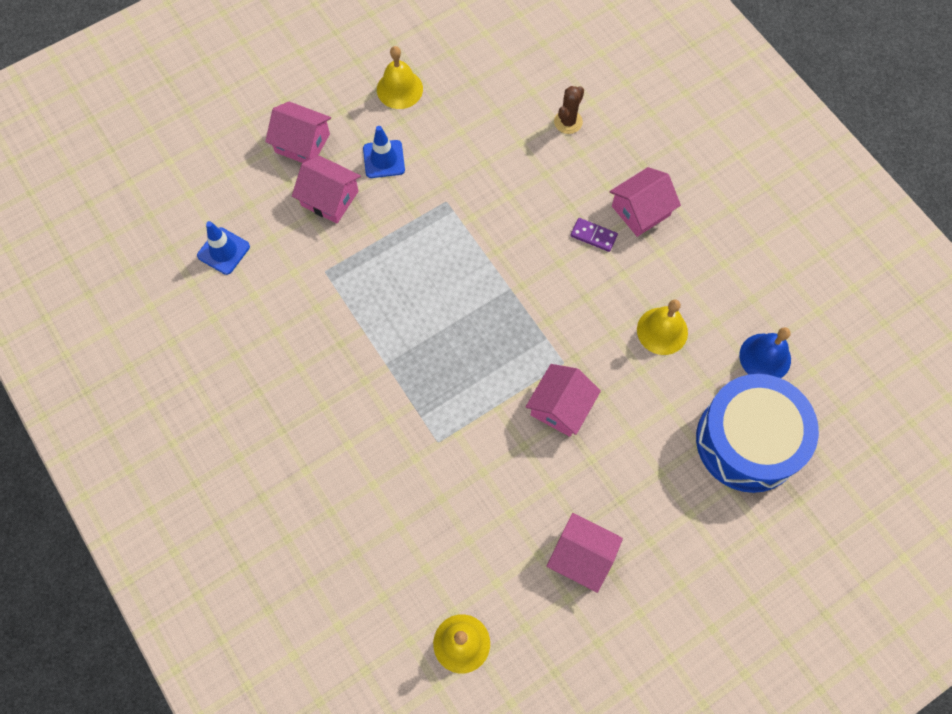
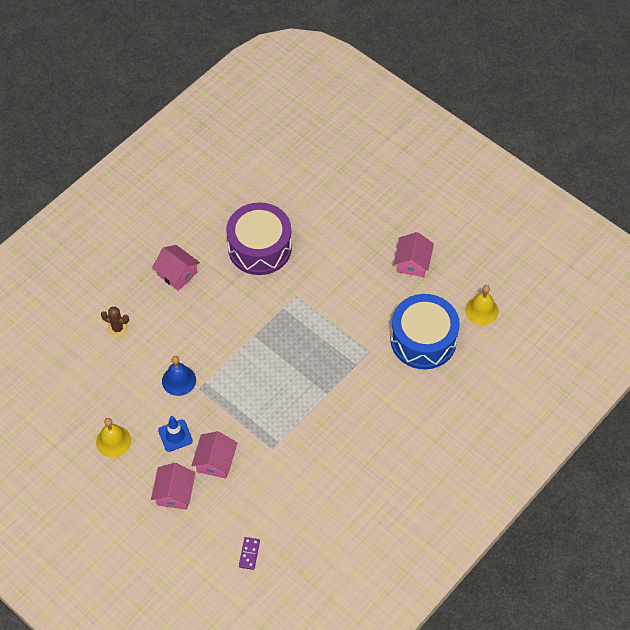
camera: 105 degrees left, 10 degrees down
(223, 251) = (275, 517): blue traffic cone -> none
(561, 407) = (326, 291): pink house -> none
(593, 236) = (203, 296): purple domino -> purple domino (249, 554)
(662, 331) = (259, 248): yellow bell -> purple drum
(748, 441) = (317, 194): blue drum -> blue drum (423, 340)
(765, 357) = (262, 193): blue bell -> blue bell (179, 380)

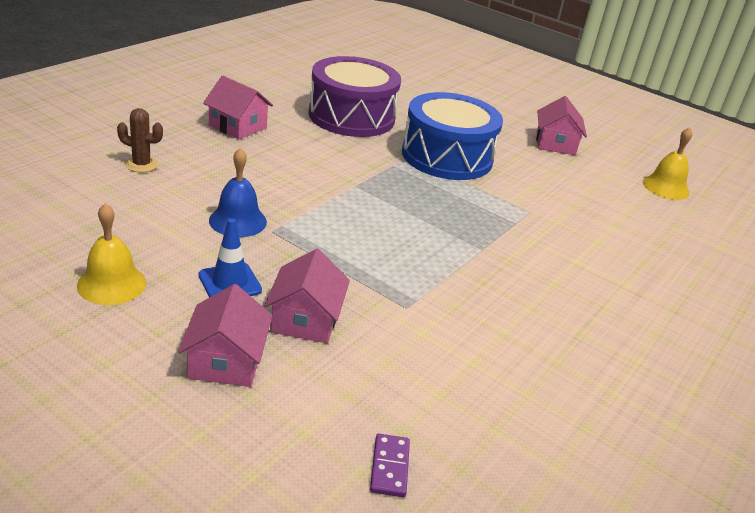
camera: 10 degrees left, 25 degrees down
(423, 340) = (602, 207): blue drum -> blue drum (447, 156)

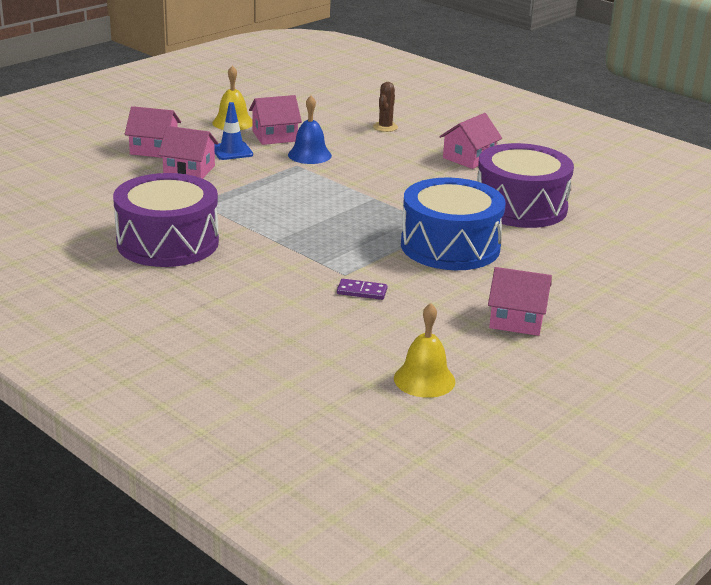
camera: 100 degrees right, 5 degrees down
(171, 246) = (275, 136): none -> pink house
(390, 467) = (52, 184): purple domino -> purple domino (362, 291)
(524, 326) = (168, 242): none -> purple drum

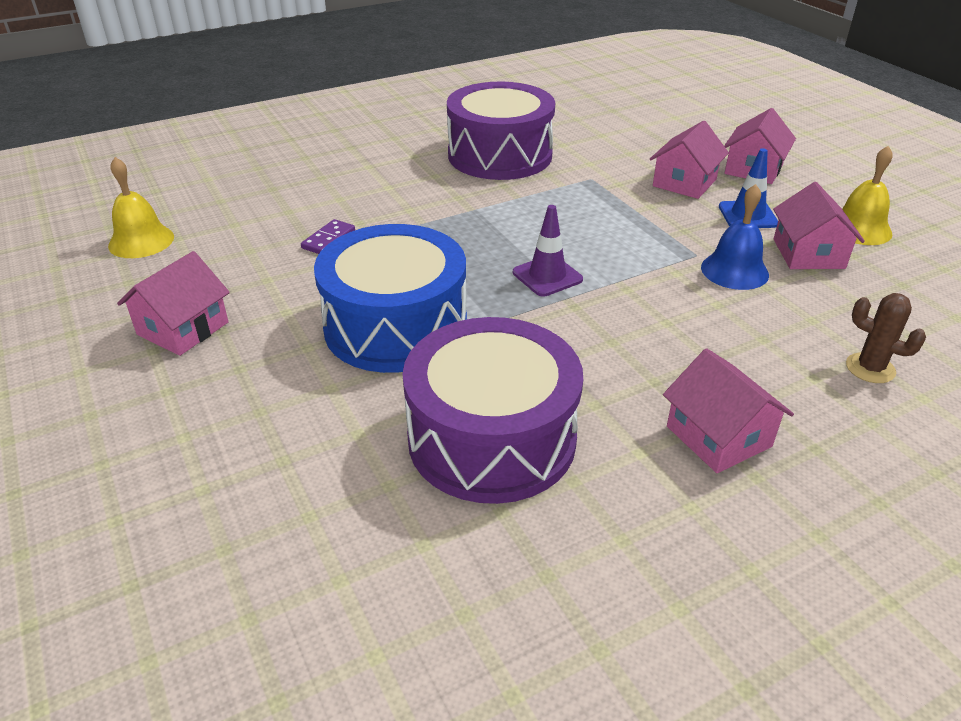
camera: 110 degrees right, 10 degrees up
(355, 206) = (547, 276): none -> purple traffic cone

